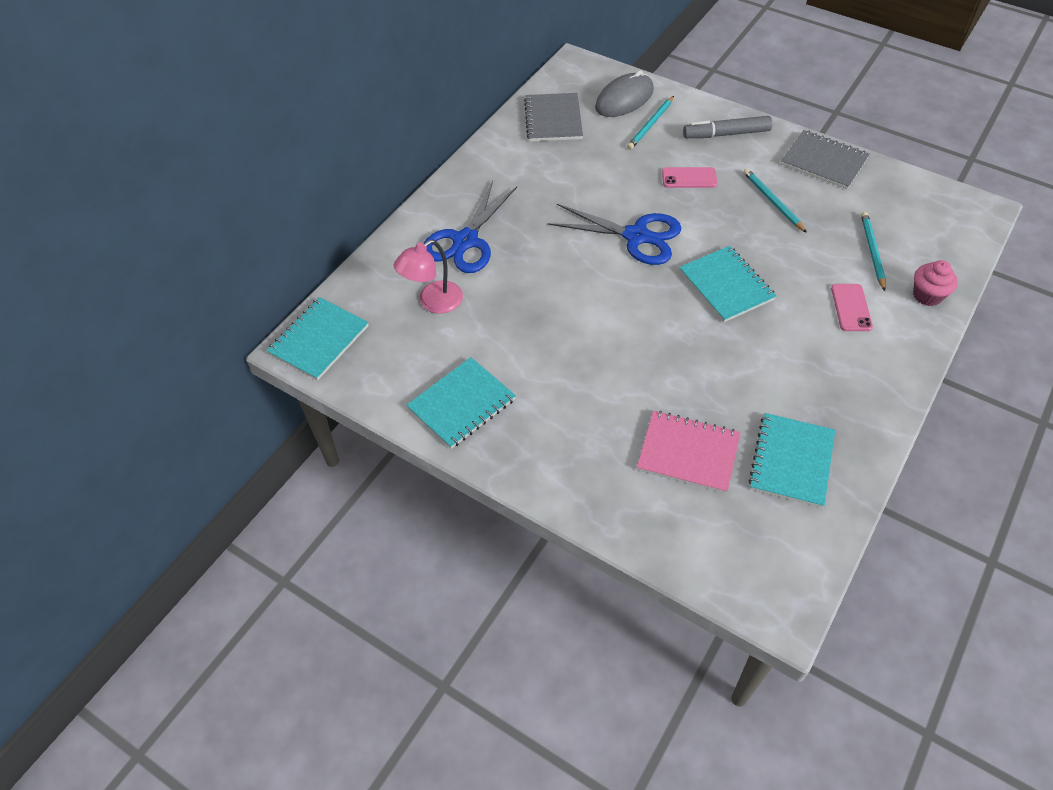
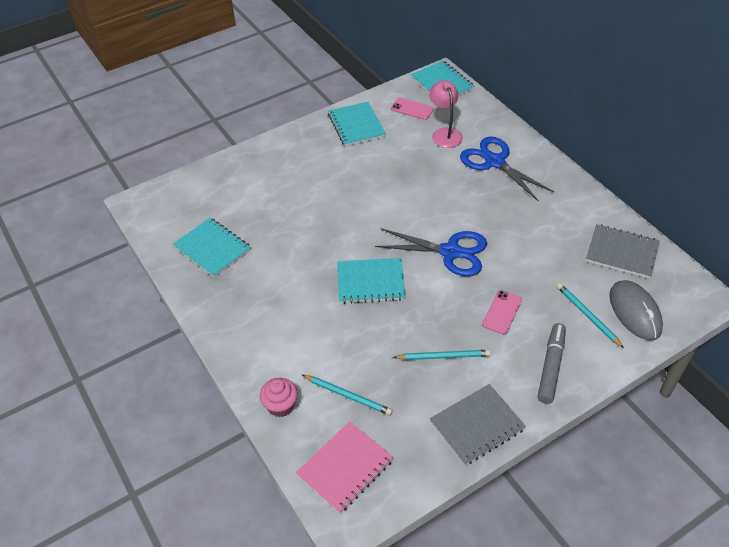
camera: 115 degrees right, 5 degrees down
(636, 236) = (450, 252): blue scissors -> blue scissors turned 120 degrees counterclockwise
(688, 453) = (254, 205): pink notebook -> pink notebook (345, 468)
(851, 307) = (302, 347): pink phone -> pink phone (412, 109)

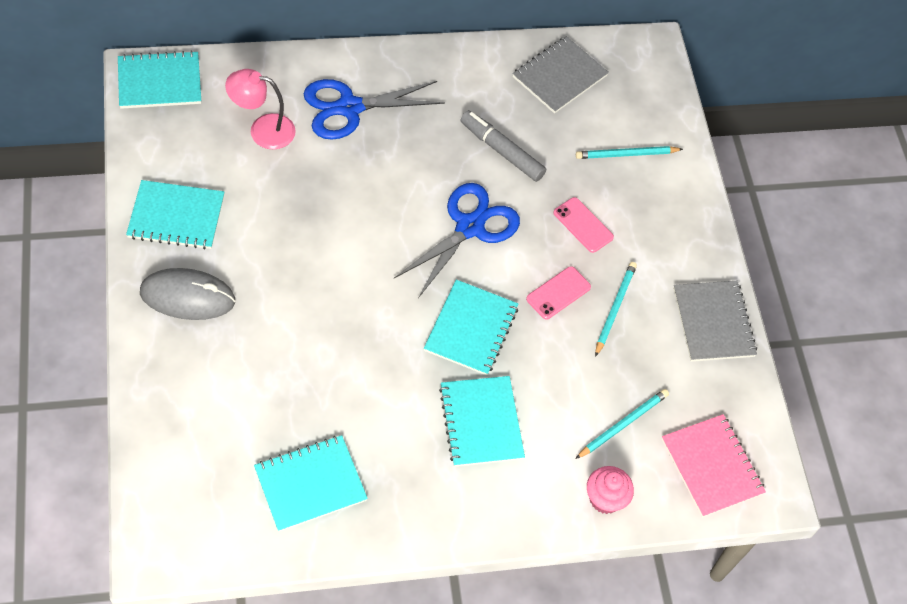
camera: 75 degrees left, 10 degrees up
(302, 313) = (481, 422): none -> turquoise notebook
(412, 109) = (188, 140): pink phone -> pink phone (558, 293)
(551, 367) = (673, 221): grey marker -> grey marker (501, 151)
(635, 312) = (641, 113): grey mouse -> grey mouse (187, 296)

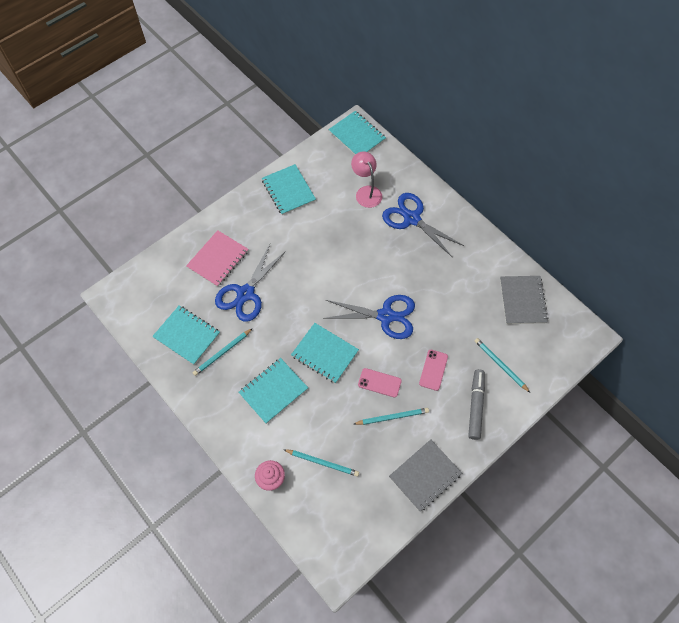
camera: 65 degrees right, 5 degrees up
(187, 296) = (249, 223): grey mouse -> none
(303, 369) = (246, 293): none -> blue scissors
(375, 453) = (222, 353): none -> turquoise pencil
(471, 329) = (324, 353): turquoise notebook -> turquoise notebook turned 45 degrees clockwise
(501, 151) = (447, 302): grey marker -> grey marker (475, 406)
(559, 76) = (522, 300): grey notebook -> grey notebook turned 75 degrees clockwise
(712, 466) = (330, 526): pink notebook -> pink notebook (218, 259)

